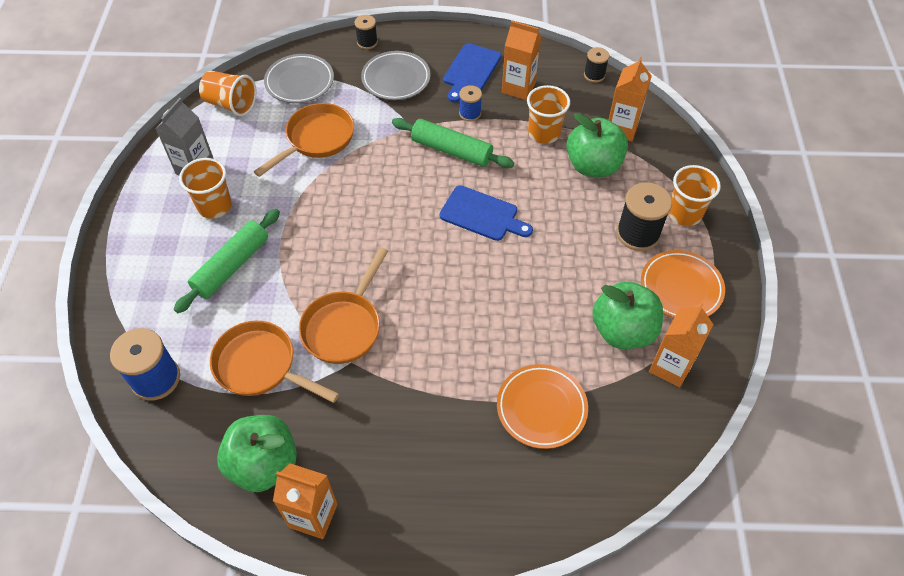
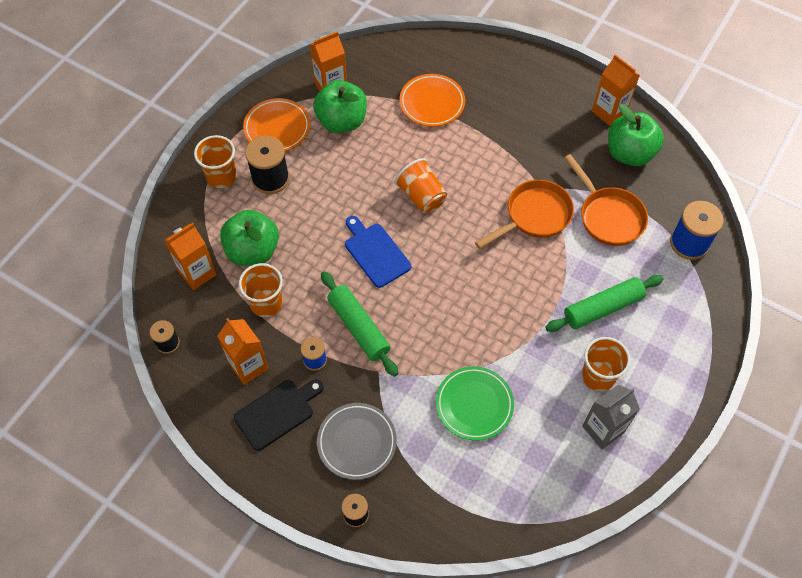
camera: 150 degrees left, 5 degrees up
(231, 104) = (540, 498): orange cup -> orange cup (421, 196)
(299, 82) = (456, 492): grey plate -> none
(316, 139) = (474, 405): orange pan -> green plate
(471, 71) = (277, 412): blue cutting board -> black cutting board

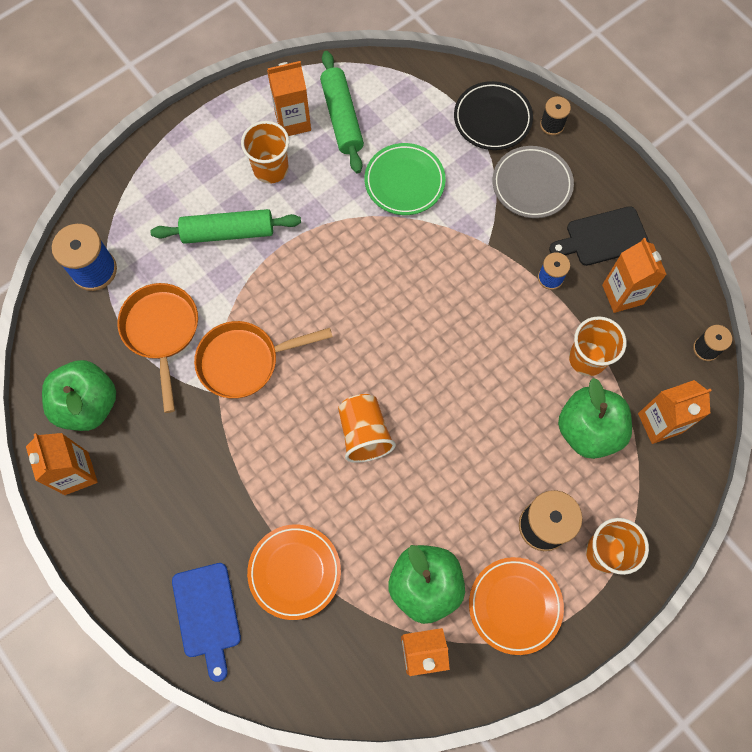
camera: 160 degrees left, 10 degrees up
(359, 327) = (493, 297): green rolling pin -> green rolling pin (342, 118)
(375, 253) = (445, 378): blue cutting board -> blue cutting board (207, 614)
(416, 500) = (492, 119): none -> black plate
(603, 429) = (293, 121): grey carton -> orange carton

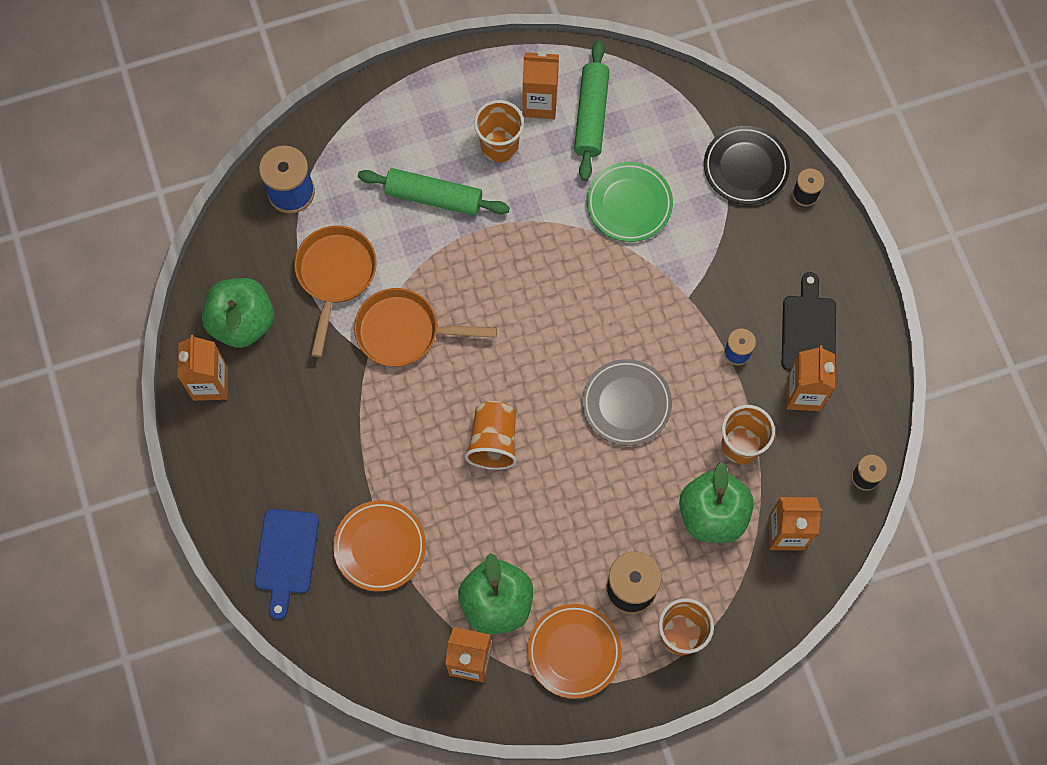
camera: 20 degrees right, 0 degrees up
(531, 185) = (758, 250): grey plate -> grey plate (626, 404)
(603, 237) = (808, 329): black cutting board -> black cutting board turned 90 degrees clockwise

